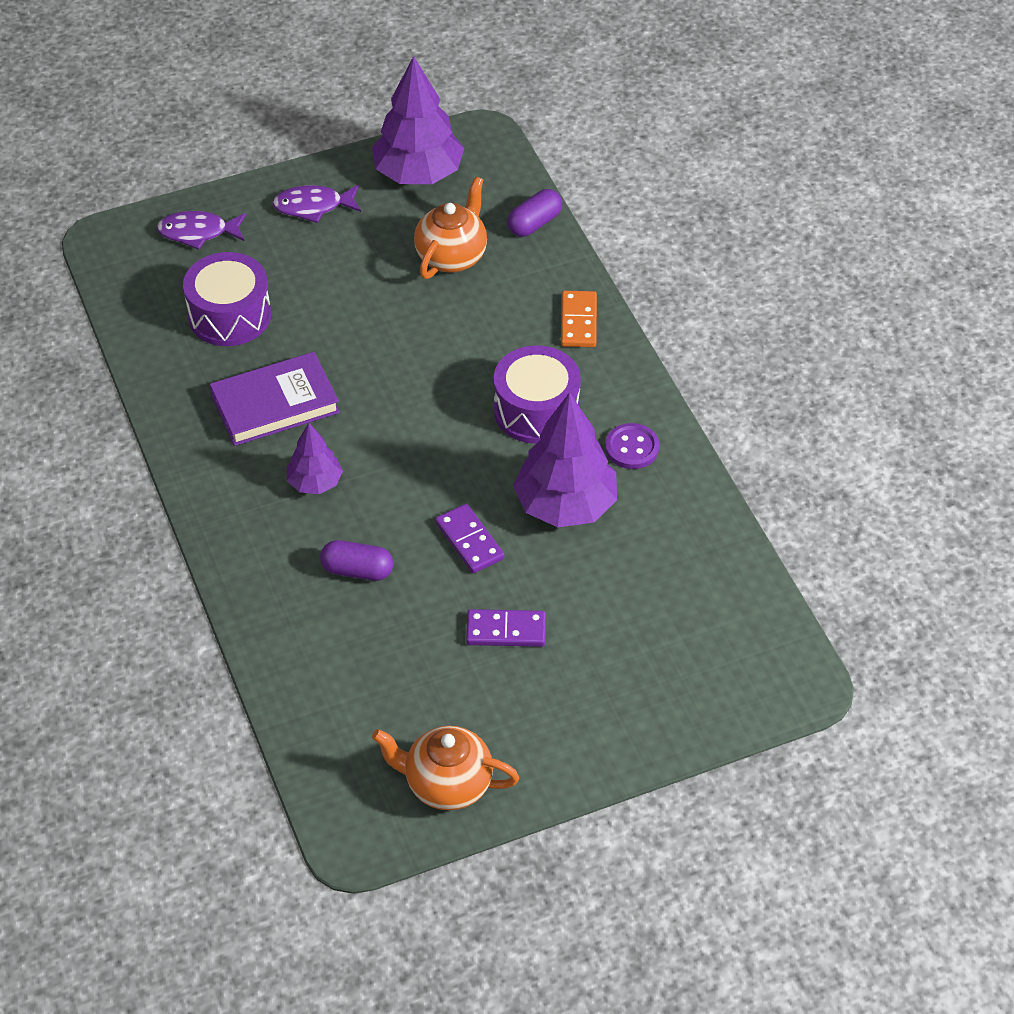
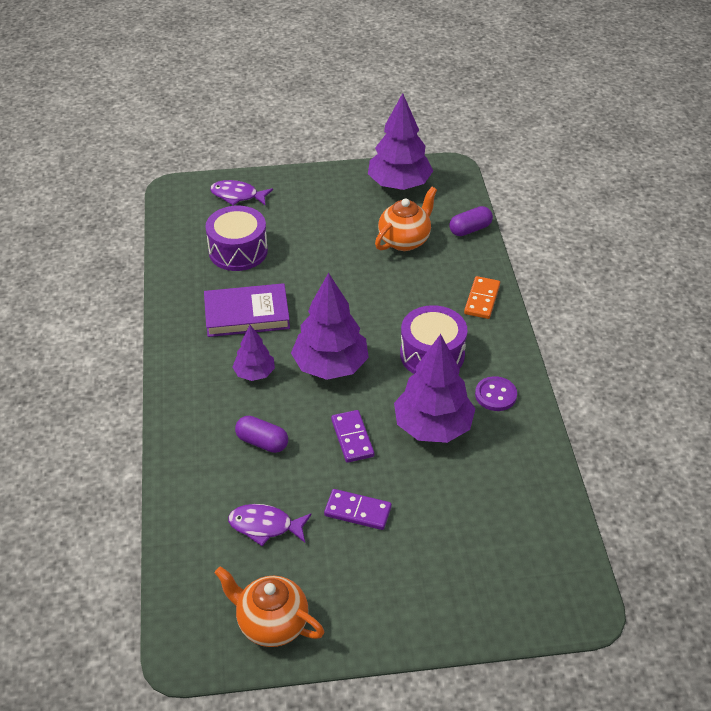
camera: 15 degrees right, 5 degrees down
(313, 206) = (320, 193): purple fish -> purple fish (265, 526)
(410, 452) = (330, 366): none -> purple tree

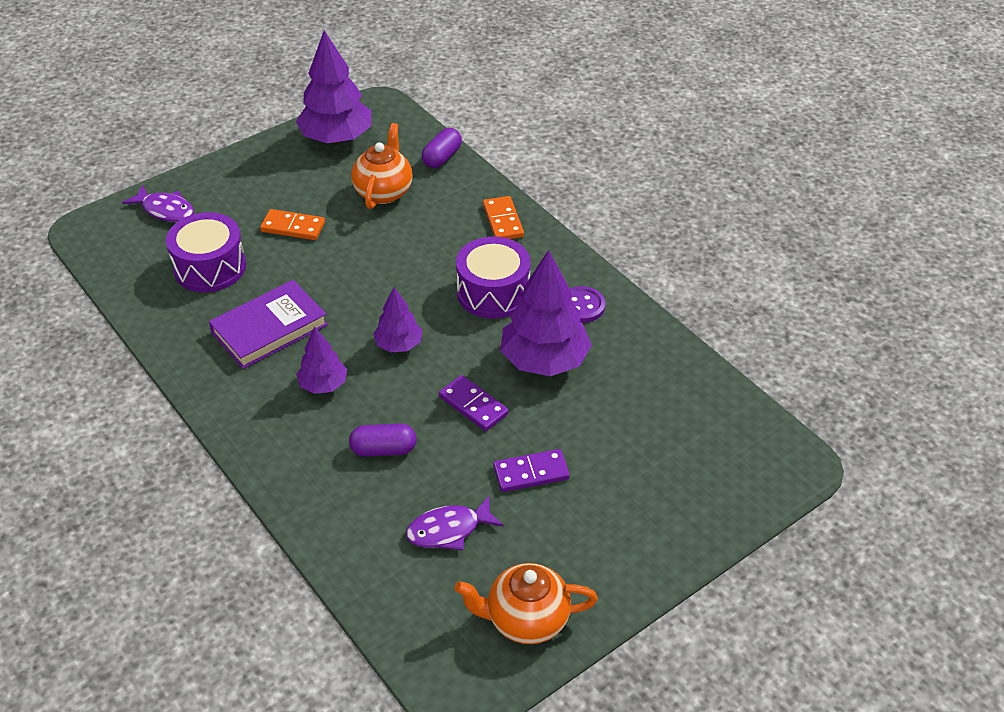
camera: 30 degrees left, 0 degrees up
(237, 195) = (165, 210): purple fish -> purple fish turned 135 degrees counterclockwise
(317, 243) = (293, 227): none -> orange domino
(330, 366) = (398, 345): purple tree -> purple tree, size x0.55

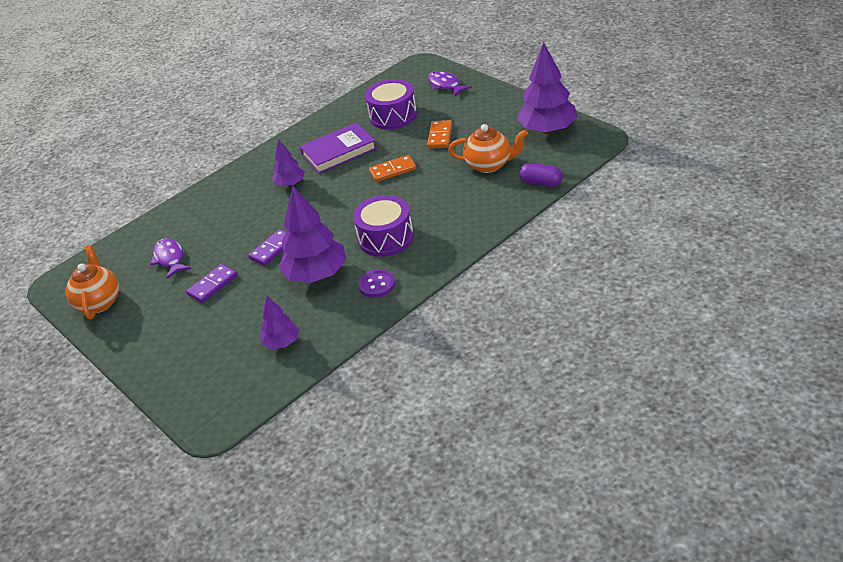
camera: 90 degrees right, 5 degrees down
(165, 210) = (445, 85): purple fish -> purple fish turned 120 degrees clockwise
(269, 329) = (339, 152): purple book -> purple book turned 75 degrees counterclockwise
(383, 449) = (235, 219): purple capsule -> none
(398, 345) = (328, 206): purple tree -> purple tree (282, 343)
(503, 221) = (470, 228): orange domino -> orange domino (393, 170)
(531, 473) = (212, 285): purple domino -> purple domino turned 60 degrees clockwise

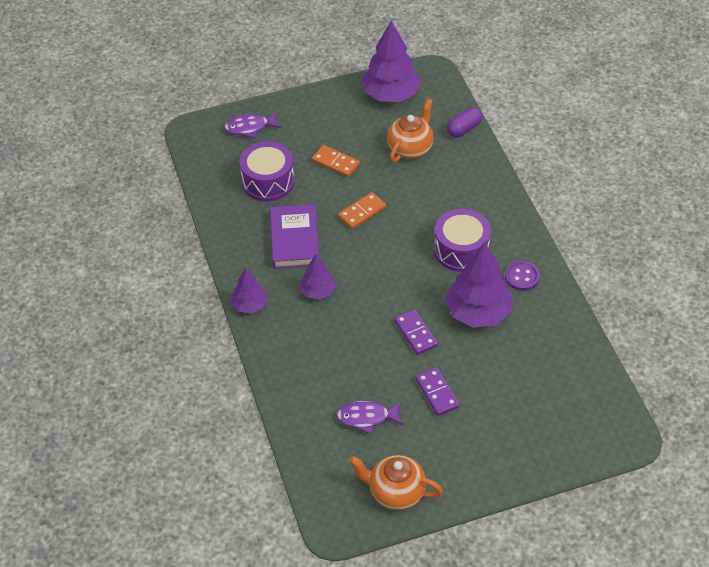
camera: 70 degrees left, 10 degrees up
(282, 343) = (554, 362): purple tree -> purple tree (250, 305)
(393, 170) = (362, 212): orange domino -> orange domino turned 45 degrees clockwise

